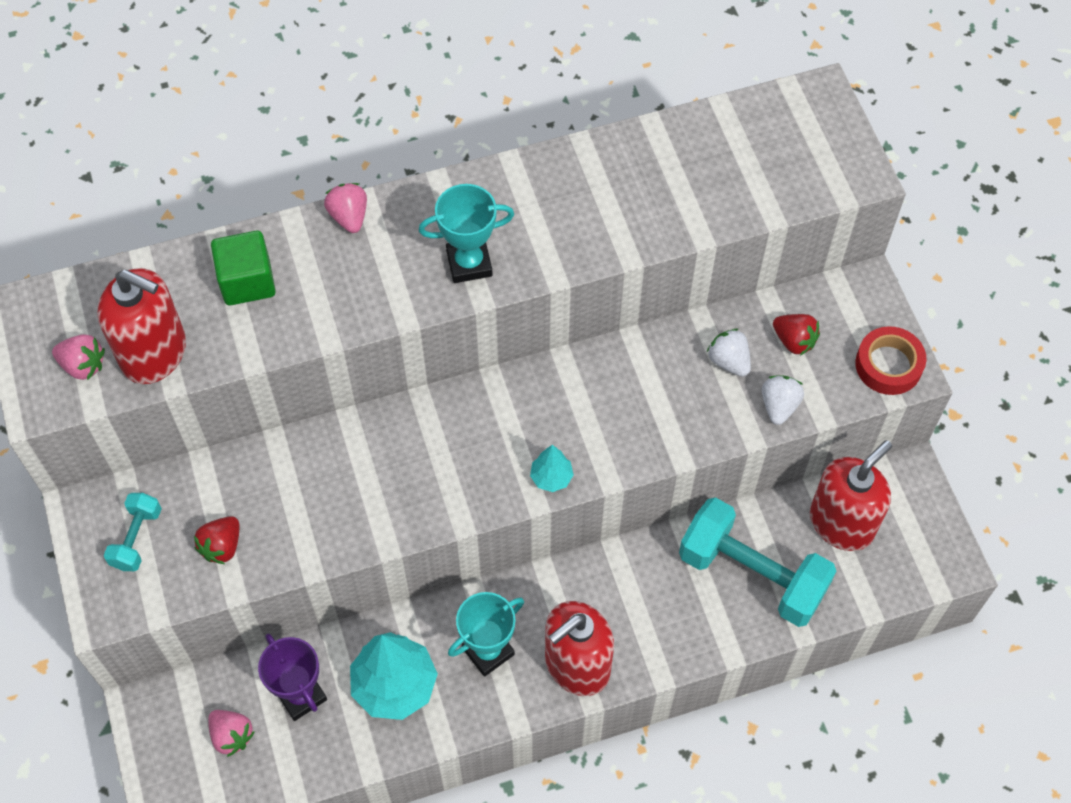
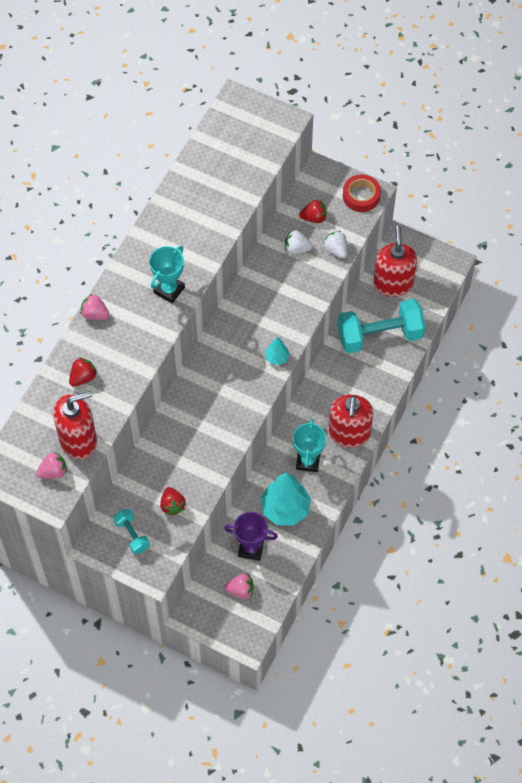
camera: 45 degrees left, 0 degrees up
(247, 281) = (83, 377): green cube -> red strawberry

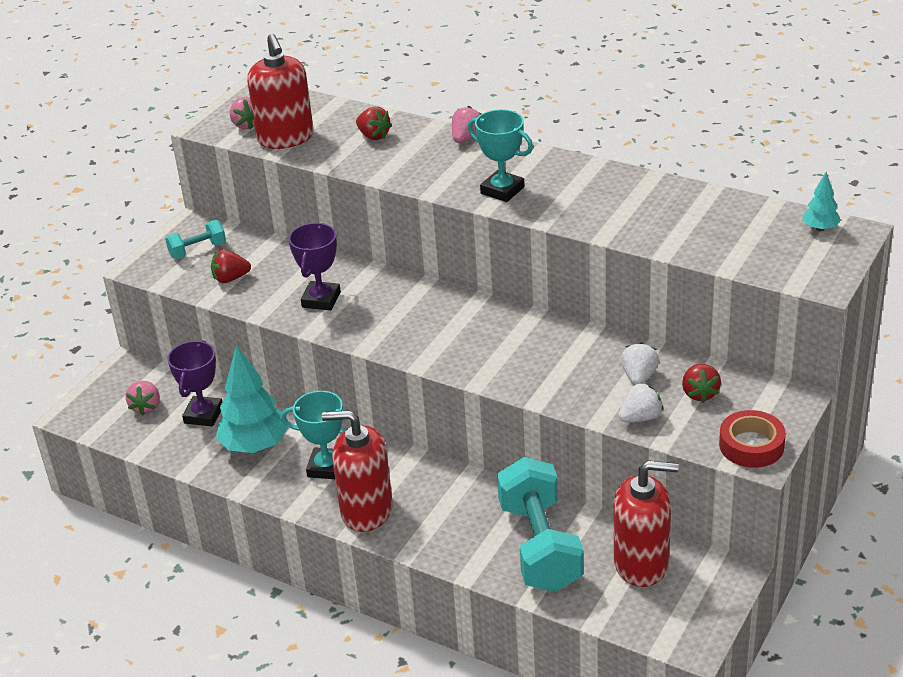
camera: 95 degrees right, 25 degrees down
(203, 440) = (321, 300): none -> purple trophy
(277, 357) = (444, 361): turquoise tree -> turquoise tree (820, 228)

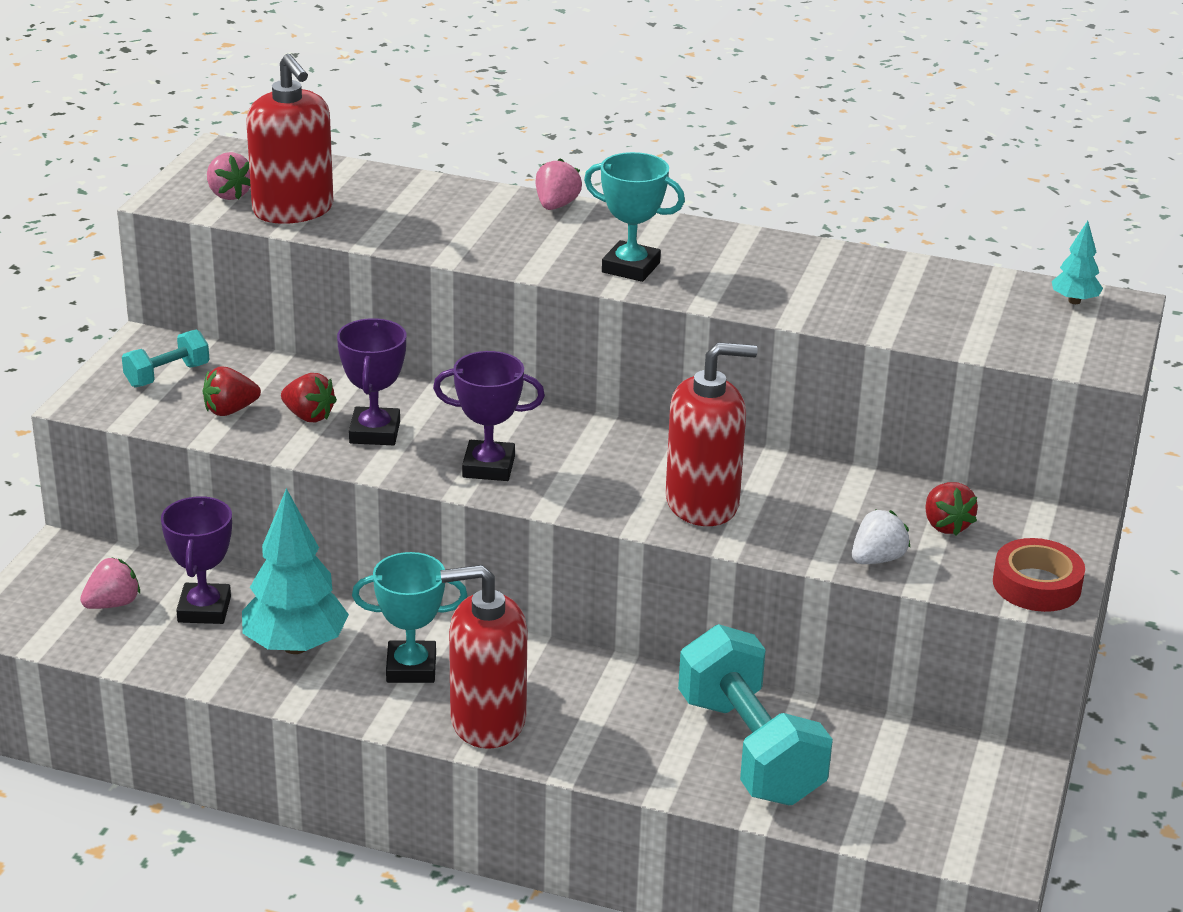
camera: 15 degrees left, 5 degrees down
(146, 407) = (112, 604): pink strawberry -> pink strawberry turned 120 degrees counterclockwise
(373, 136) = (421, 205): red strawberry -> red strawberry (308, 416)
(390, 330) = (488, 467): none -> purple trophy
(639, 376) = (857, 509): white strawberry -> none
(641, 564) = (896, 761): red soap dispenser -> red soap dispenser (702, 503)

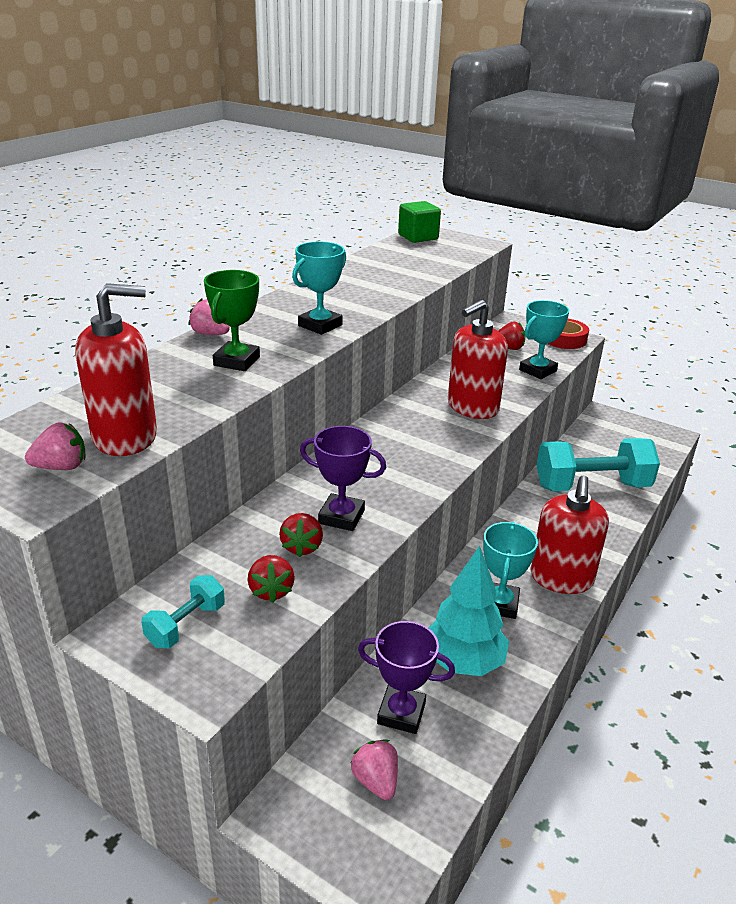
camera: 75 degrees left, 0 degrees up
(167, 375) = (186, 625): turquoise dumbbell -> turquoise dumbbell turned 60 degrees clockwise
(308, 416) = (302, 547): red strawberry -> red strawberry turned 135 degrees clockwise
(488, 467) = (408, 474): purple trophy -> none
(492, 233) = (236, 361): none -> green trophy
(702, 503) = (472, 407): red soap dispenser -> red soap dispenser turned 135 degrees counterclockwise
(877, 559) = (537, 370): white strawberry -> turquoise trophy
(1074, 301) = (418, 237): turquoise tree -> green cube

